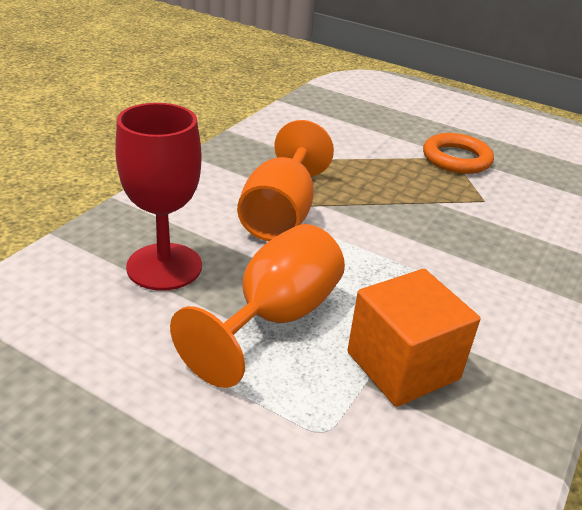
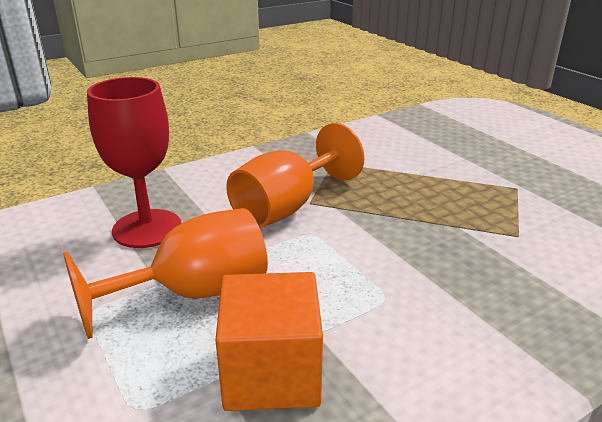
camera: 30 degrees right, 5 degrees down
(456, 159) = (520, 190): orange ring -> none

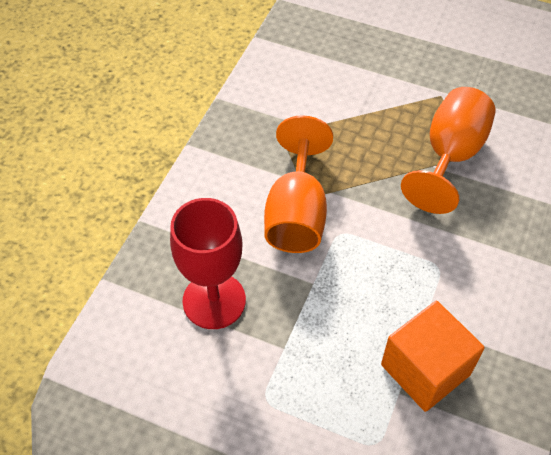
camera: 35 degrees left, 25 degrees up
(194, 293) = (318, 340): orange goblet -> orange goblet (450, 156)

